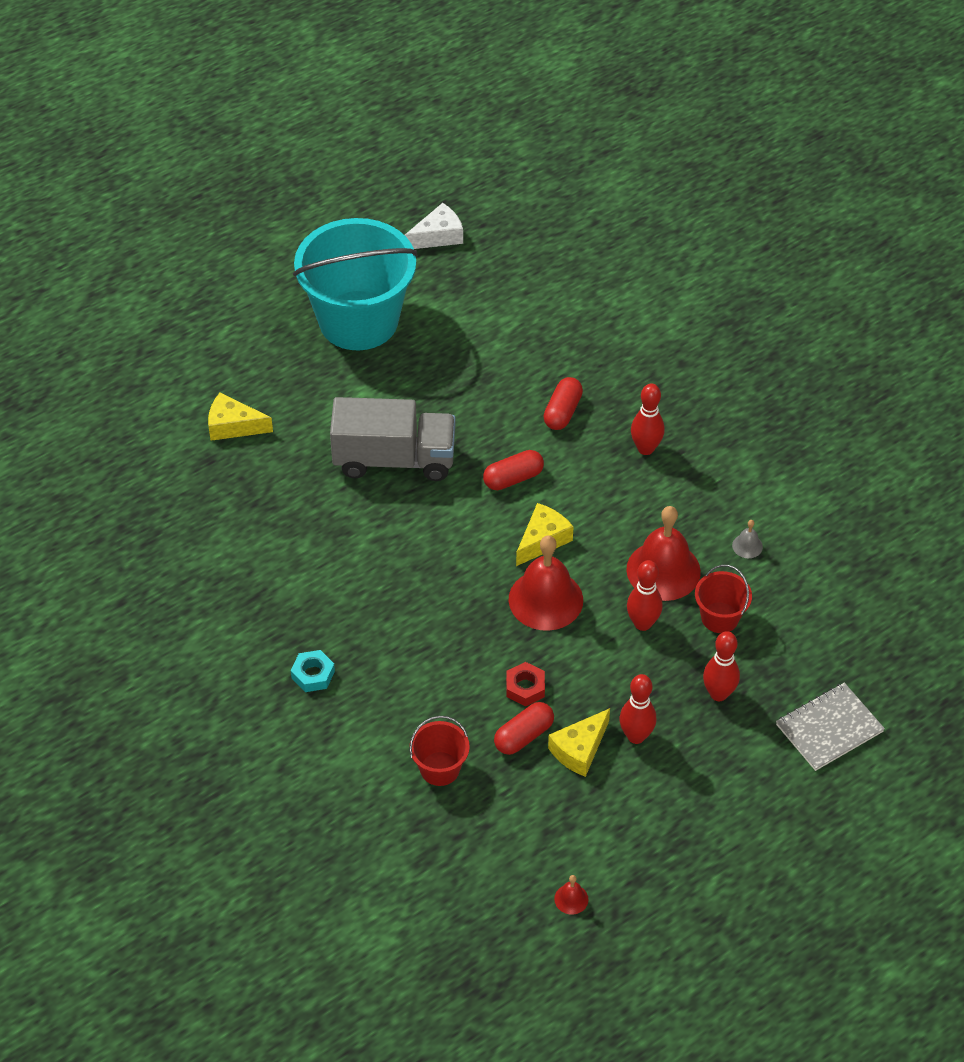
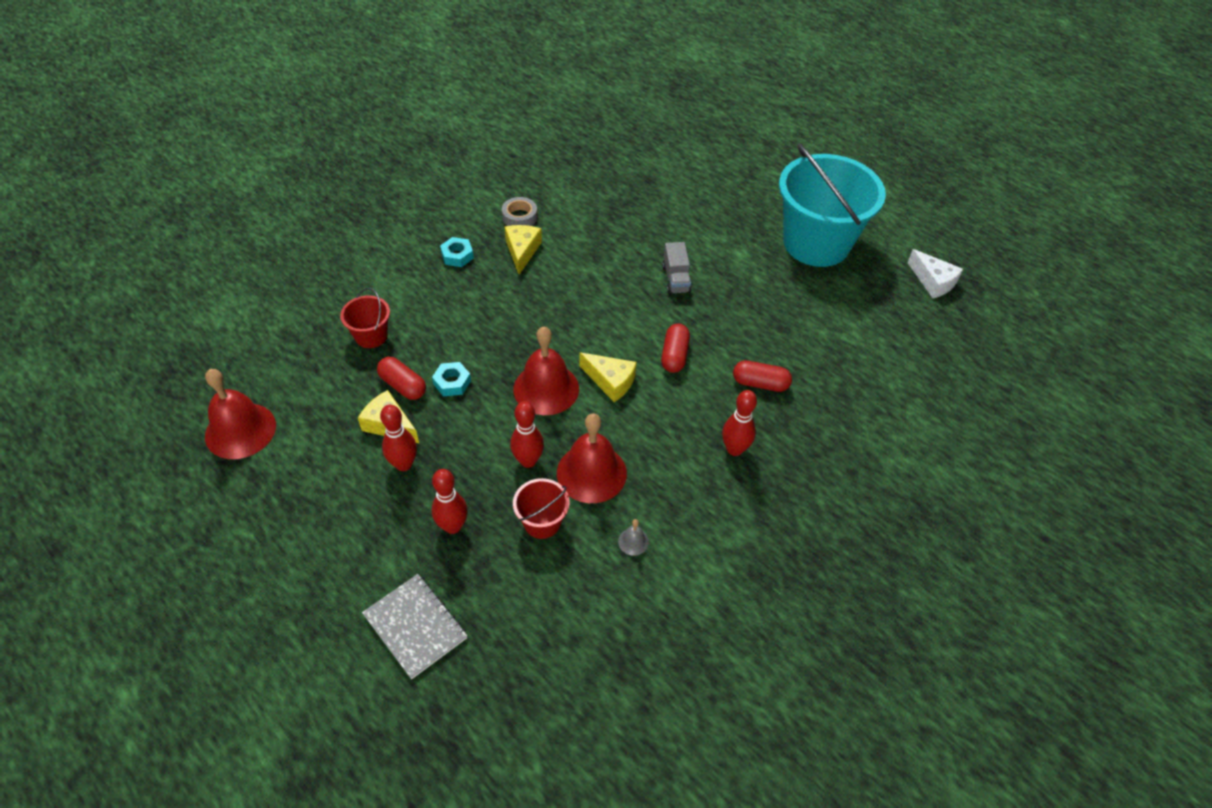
camera: 80 degrees right, 0 degrees up
(233, 426) = (684, 188): yellow cheese -> yellow cheese (522, 251)
(252, 603) = (519, 217): none -> grey tape
(394, 459) = (676, 279): grey truck -> grey truck, size x0.50
(513, 478) = (674, 355): red capsule -> red capsule turned 45 degrees clockwise
(525, 688) = (452, 382): red nut -> turquoise nut
(571, 899) = (240, 430): red bell -> red bell, size x2.41

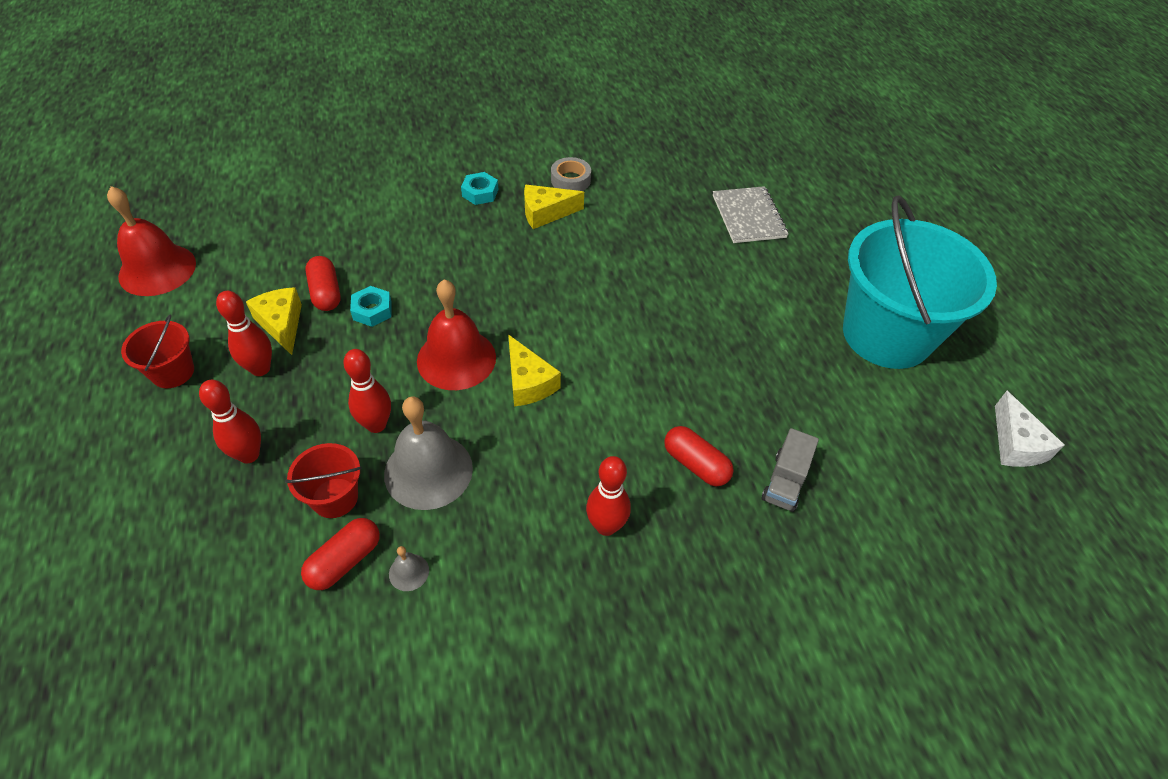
camera: 30 degrees right, 0 degrees up
(371, 336) = (339, 234): red bucket -> red bucket (172, 372)
(415, 626) = (125, 540): grey notebook -> grey notebook (748, 216)
(522, 251) = (546, 213): yellow cheese -> yellow cheese turned 135 degrees counterclockwise
(591, 473) = (428, 471): red bell -> grey bell
(674, 355) = (620, 386): red capsule -> red capsule (345, 561)
(676, 279) = (686, 306): grey truck -> grey truck (785, 482)

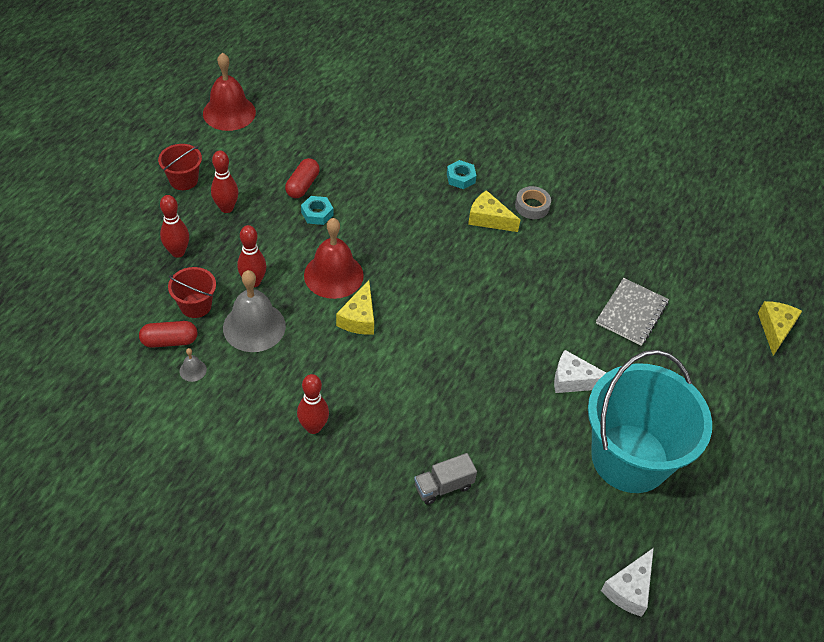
camera: 40 degrees right, 0 degrees up
(281, 324) = (261, 189): yellow cheese -> yellow cheese (775, 329)
(695, 464) = (402, 435): red capsule -> none
(772, 302) = (574, 380): none -> white cheese

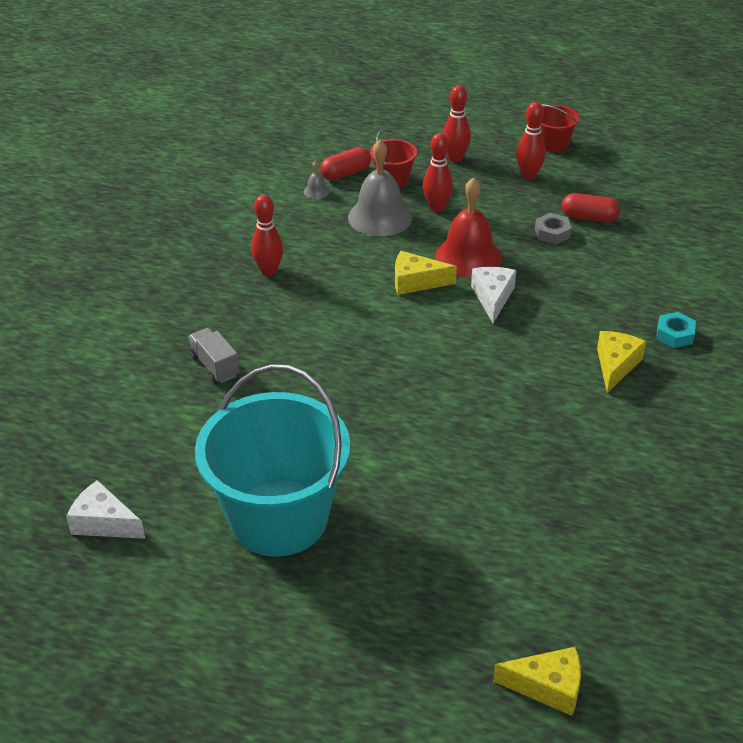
camera: 85 degrees right, 10 degrees down
(170, 341) = (345, 173): red capsule -> red capsule turned 75 degrees clockwise
(229, 112) = (670, 153): red bell -> none
(317, 213) = (552, 233): turquoise nut -> grey nut
(532, 206) = (660, 403): grey tape -> none
(574, 380) = (382, 460): white cheese -> white cheese (492, 297)
(631, 313) = (513, 513): grey notebook -> none

